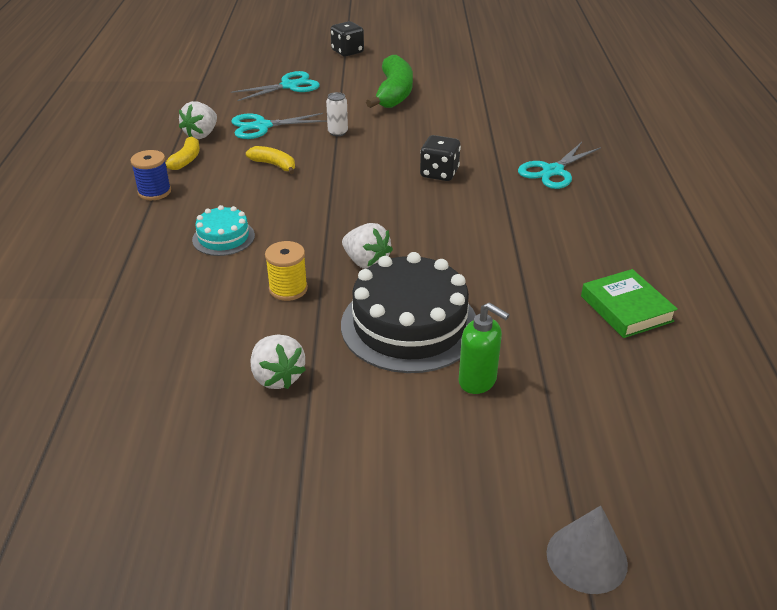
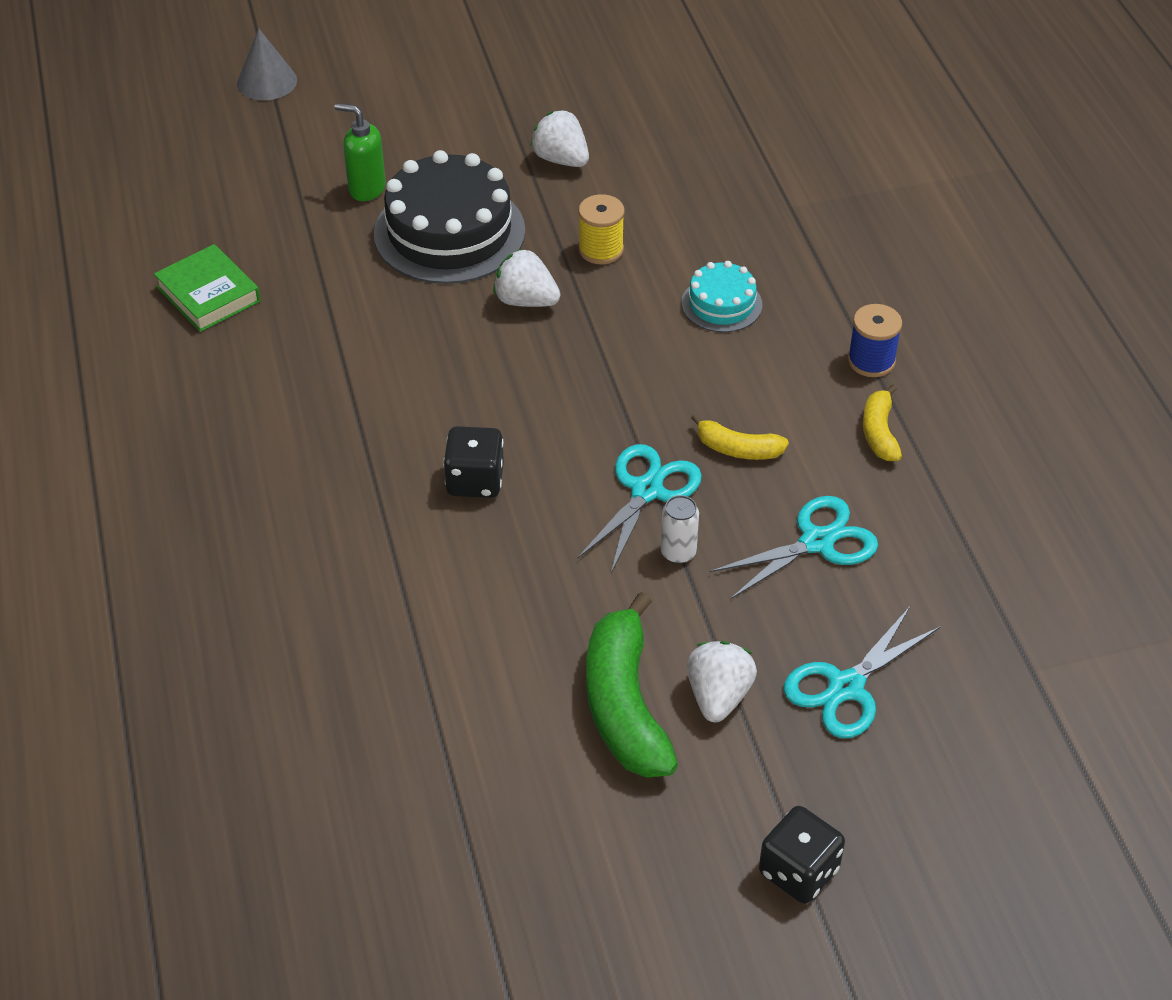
camera: 165 degrees right, 10 degrees up
(201, 134) = (902, 499): white strawberry -> white strawberry (718, 696)
(553, 171) = (295, 521): turquoise scissors -> turquoise scissors (647, 490)

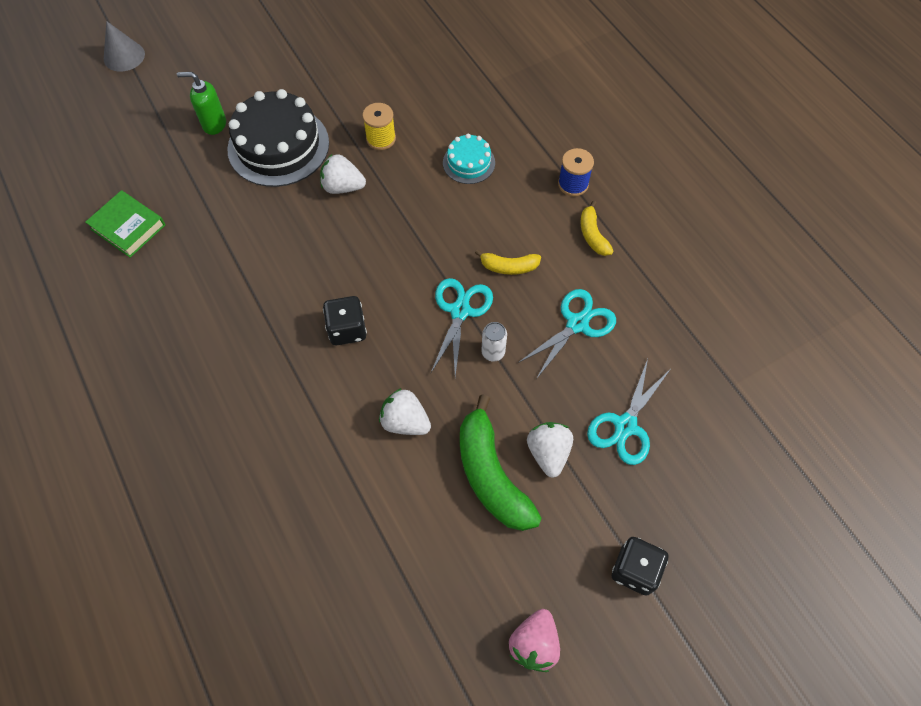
camera: 15 degrees left, 15 degrees up
(561, 159) = (336, 77): white strawberry -> white strawberry (405, 421)
(618, 927) = (534, 643): none -> pink strawberry

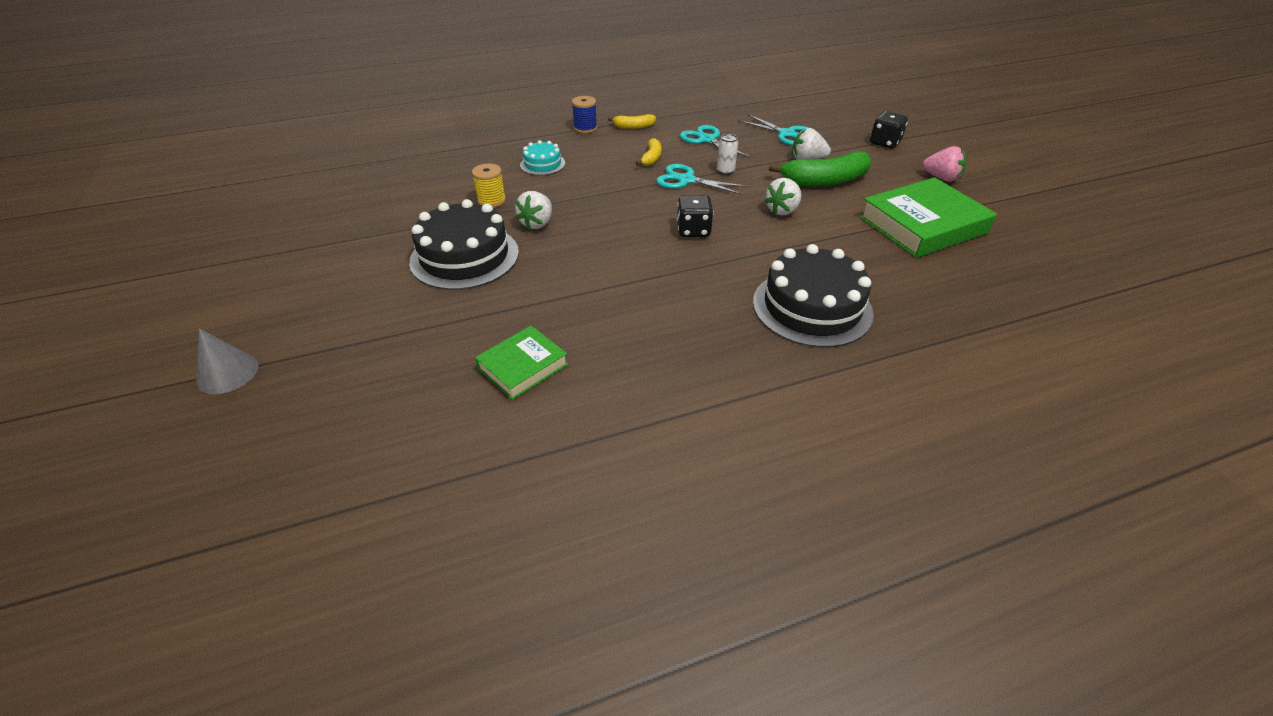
camera: 80 degrees left, 20 degrees down
(214, 124) = (405, 298): green soap dispenser -> none
(214, 452) = (812, 307): none -> black cake
(394, 595) = (922, 225): none -> green book

